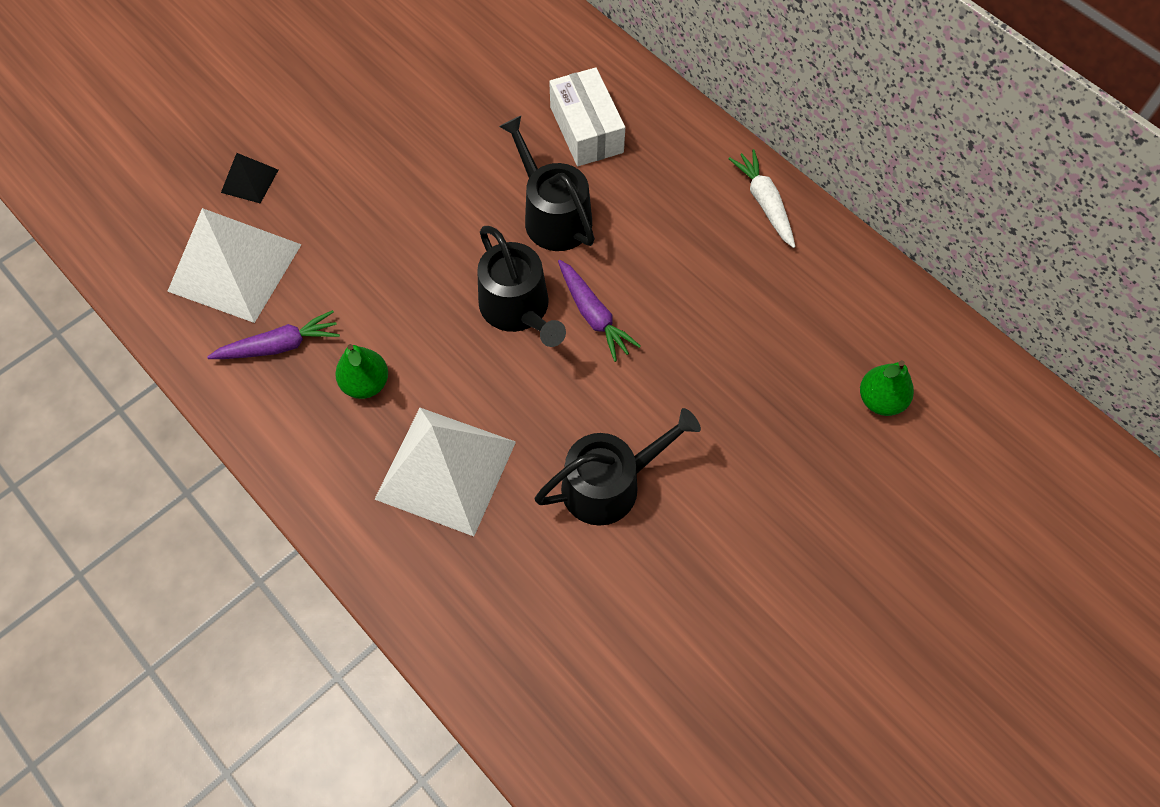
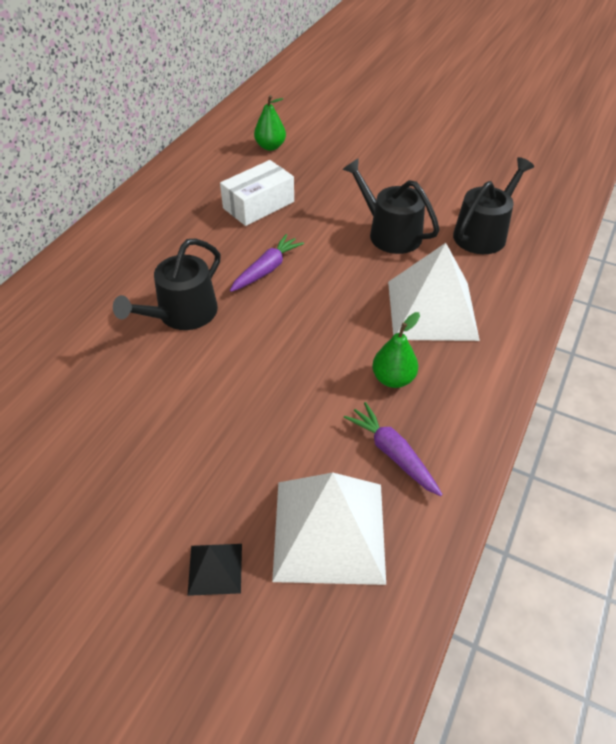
camera: 110 degrees left, 15 degrees down
(518, 309) = (280, 309): black watering can -> black watering can (483, 233)
(586, 130) = (83, 317): white box -> white box (258, 205)
(764, 203) = (135, 211): white carrot -> none

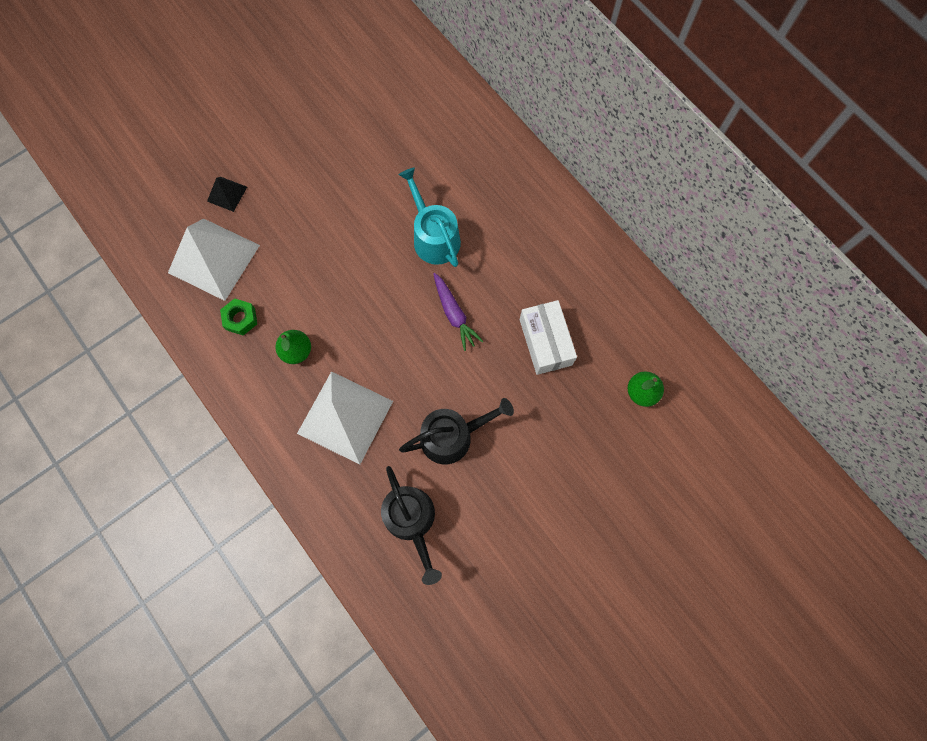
camera: 115 degrees right, 25 degrees up
(182, 314) = (433, 237): black watering can -> turquoise watering can
(393, 454) = (240, 319): purple carrot -> green nut

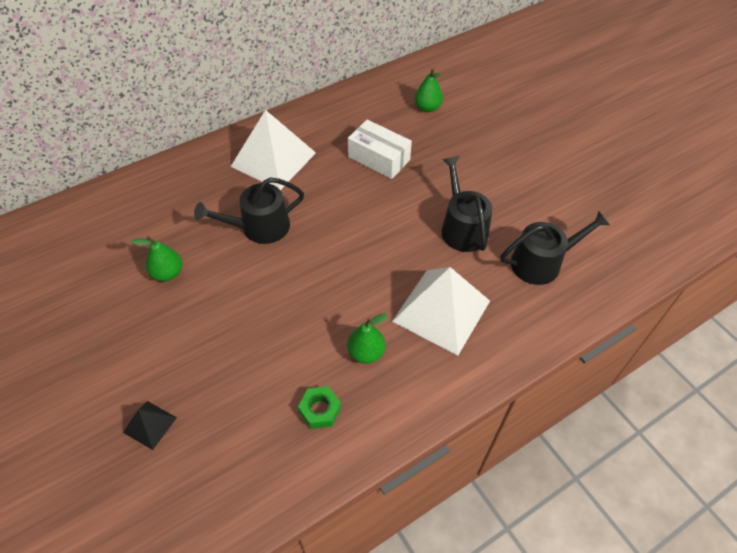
camera: 85 degrees left, 20 degrees down
(213, 259) = (235, 441): white pyramid -> white pyramid (273, 159)
(372, 170) = (168, 273): none -> green pear
(433, 237) = (259, 227): turquoise watering can -> black watering can
(454, 314) = (343, 218): purple carrot -> none
(545, 342) = (379, 158): white box -> white box turned 45 degrees clockwise

